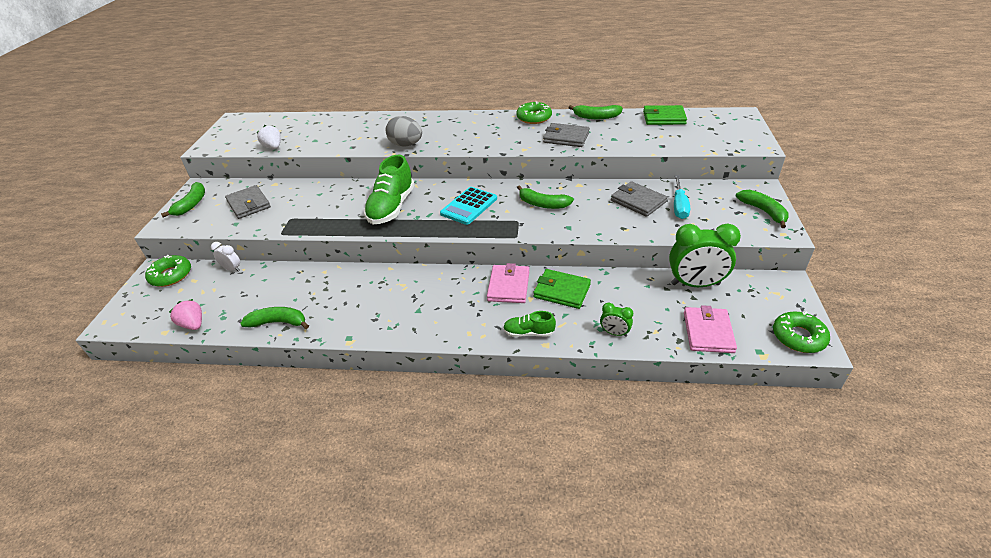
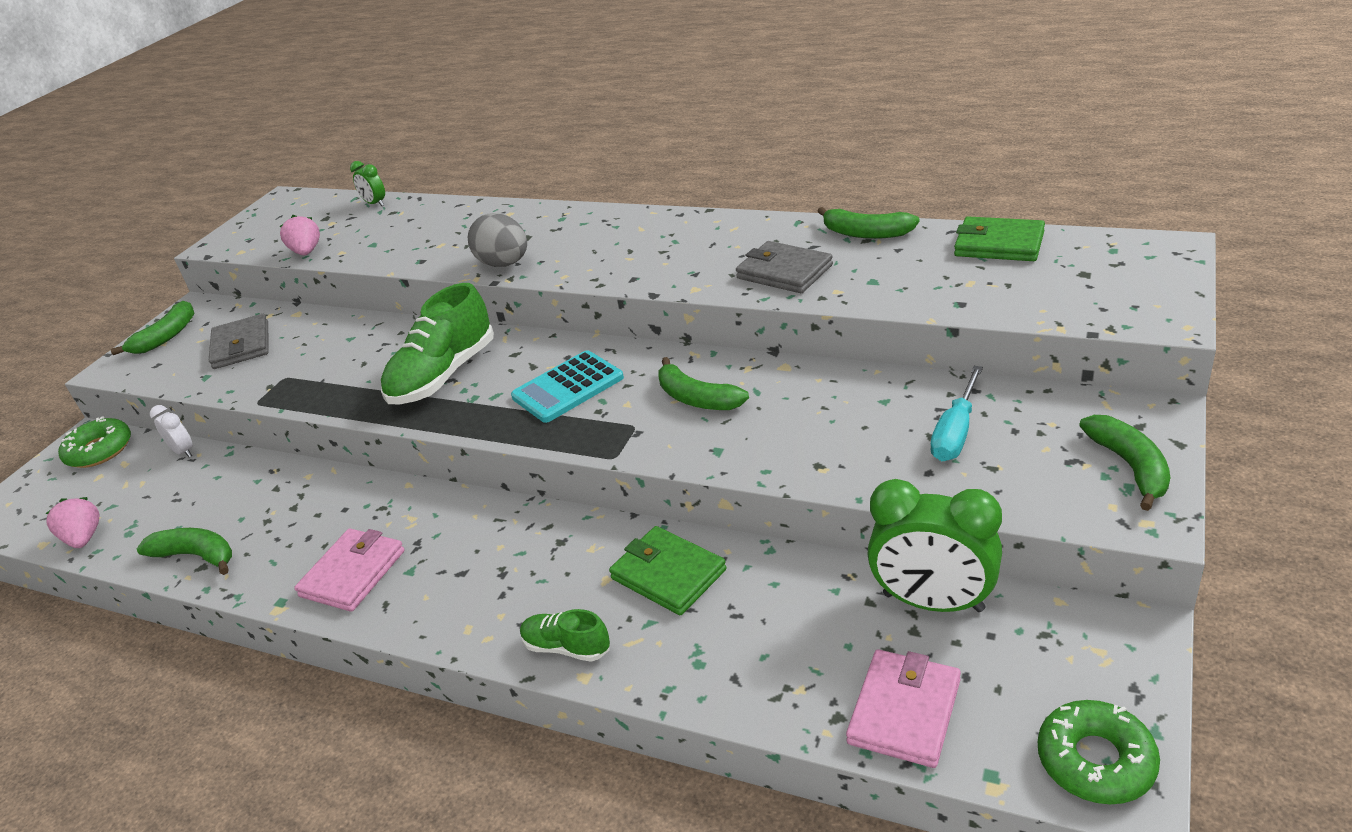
camera: 20 degrees right, 5 degrees down
(273, 147) = (306, 252): white strawberry -> pink strawberry
(508, 286) = (580, 549): pink wallet -> pink wallet (353, 573)
(534, 118) = (750, 227): green donut -> none
(614, 333) = (719, 677): green clock -> green clock (375, 204)
(638, 201) = (878, 413): grey wallet -> none

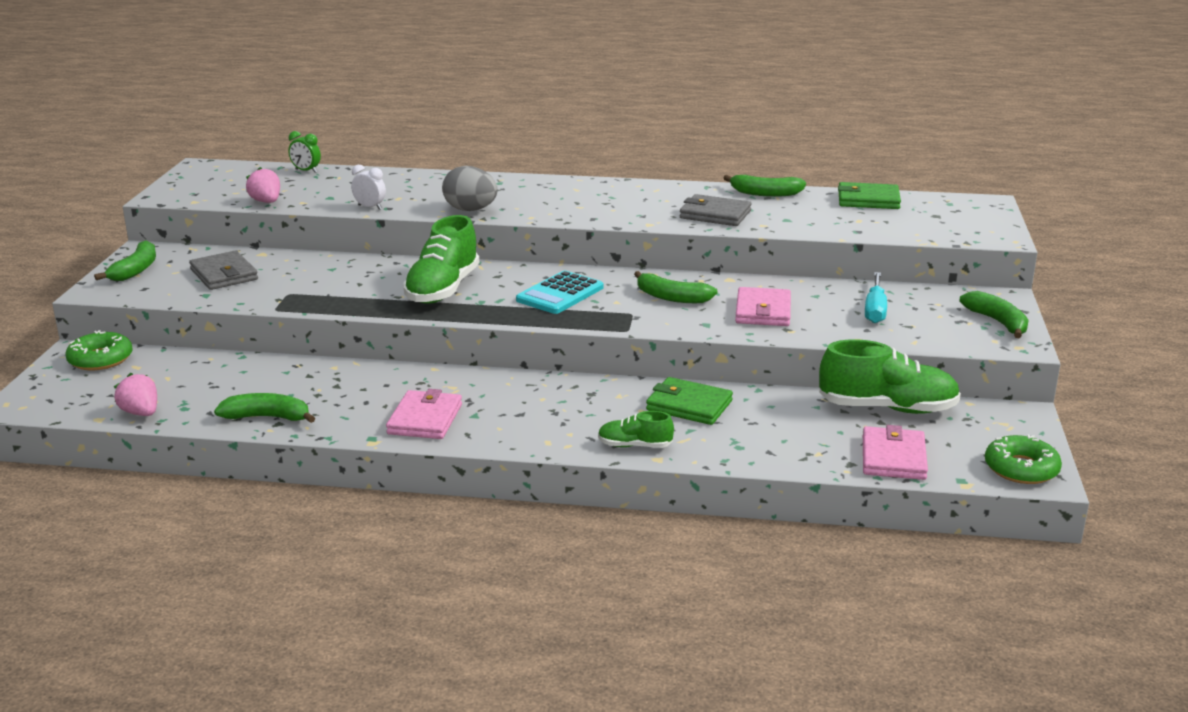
camera: 20 degrees left, 10 degrees down
(183, 451) = (193, 357): white clock -> white clock (370, 207)
(801, 429) = (763, 311): none -> pink wallet
(933, 602) = (887, 408): green clock -> green shoe

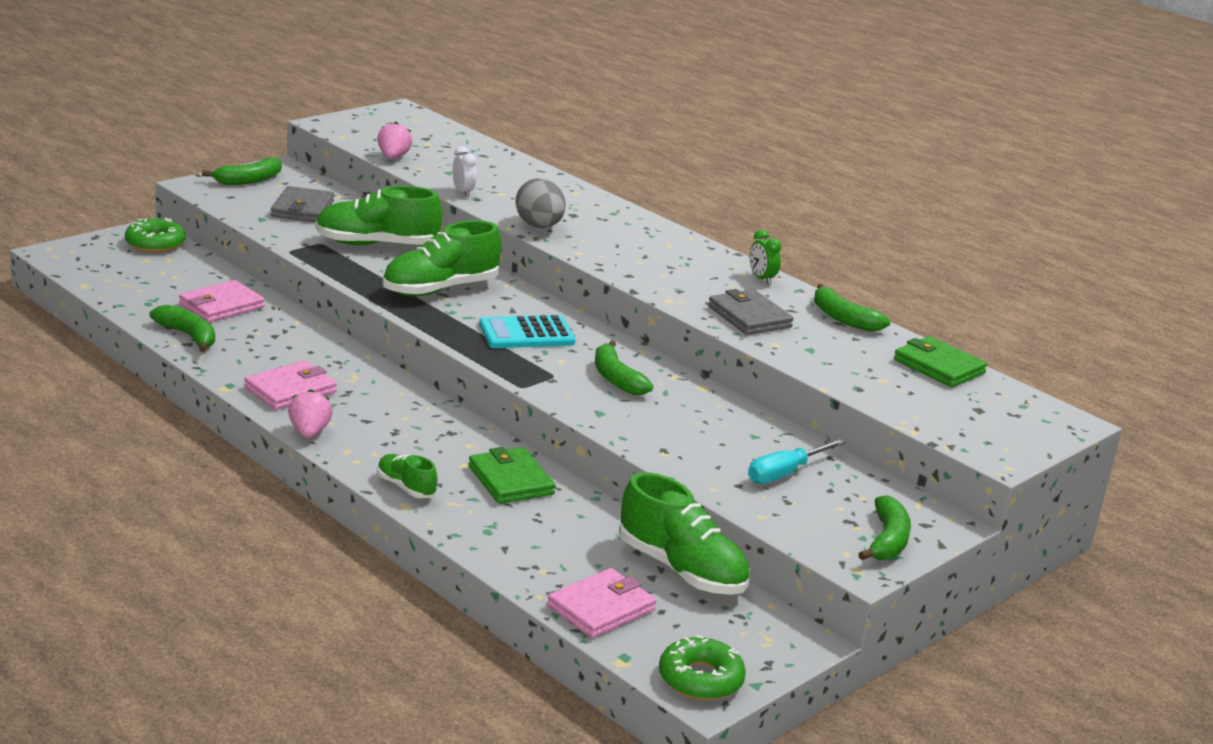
camera: 35 degrees right, 0 degrees up
(141, 413) = (116, 293): pink strawberry -> pink strawberry (309, 432)
(306, 171) = (474, 143): green clock -> green clock (761, 279)
(334, 277) = (377, 244): none -> green shoe
(763, 311) = (674, 426): pink wallet -> pink wallet (221, 306)

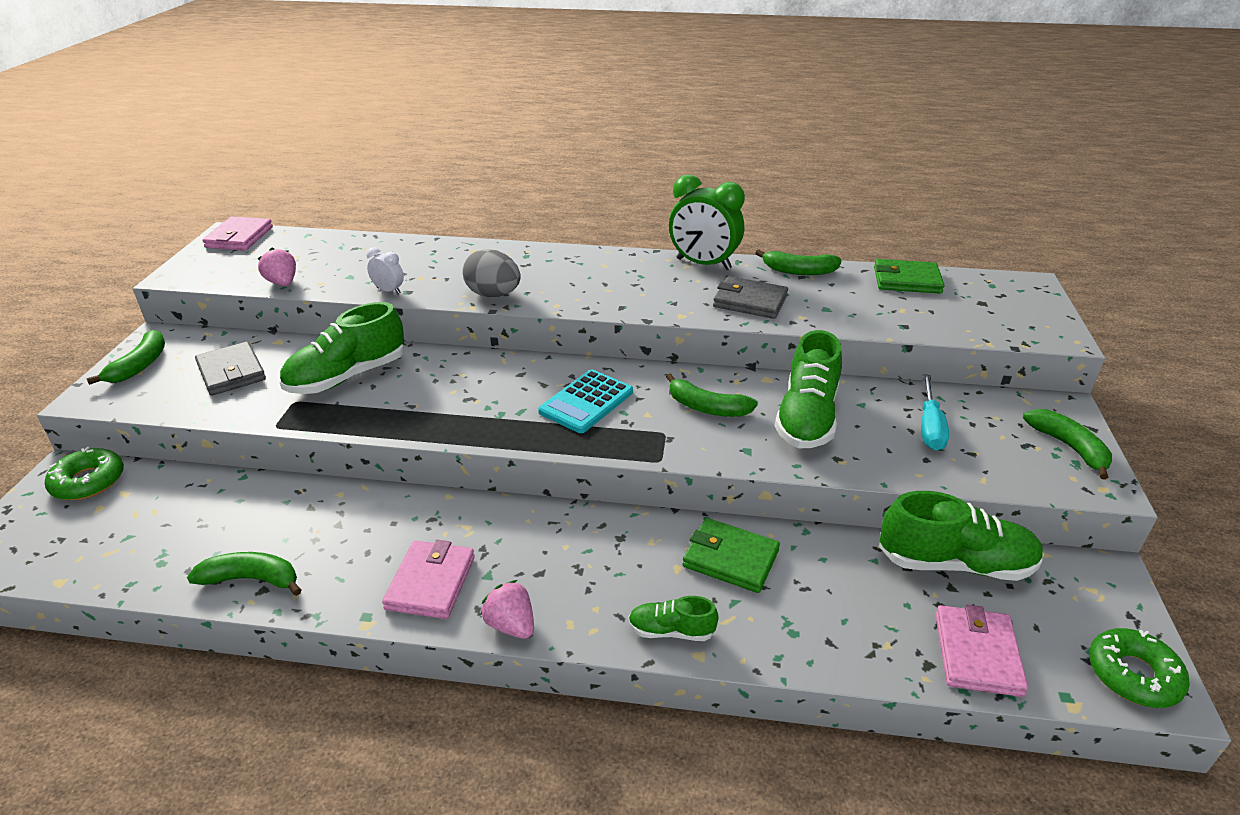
camera: 35 degrees left, 10 degrees up
(221, 306) = (245, 520): pink wallet -> pink wallet (239, 237)
(440, 289) = (461, 395): green shoe -> green shoe (807, 418)
(761, 279) = (703, 264): green clock -> green clock, size x2.08

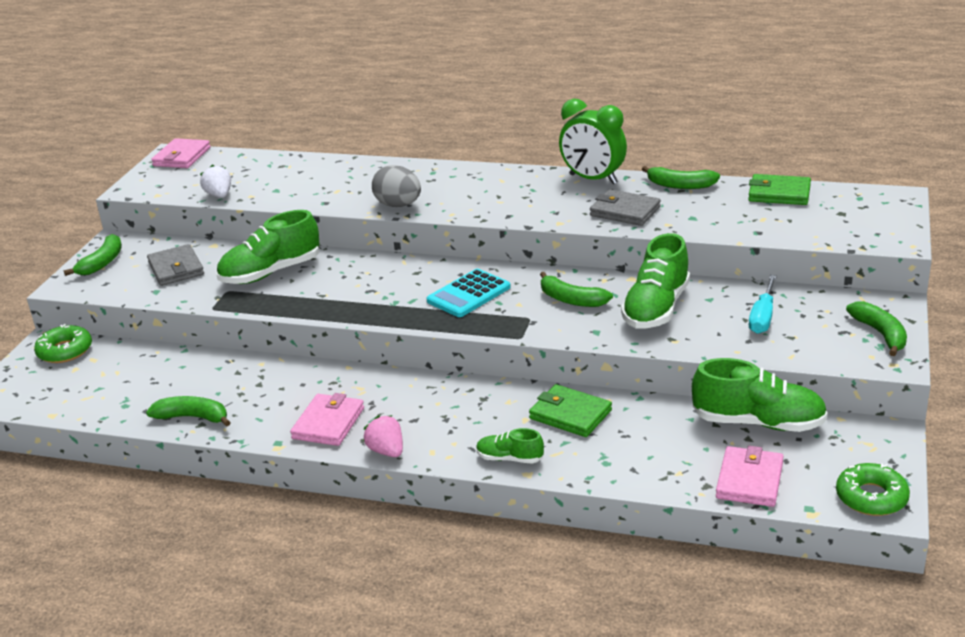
camera: 10 degrees right, 5 degrees down
(282, 283) = (219, 195): pink strawberry -> white strawberry
(389, 291) = (309, 202): white clock -> none

